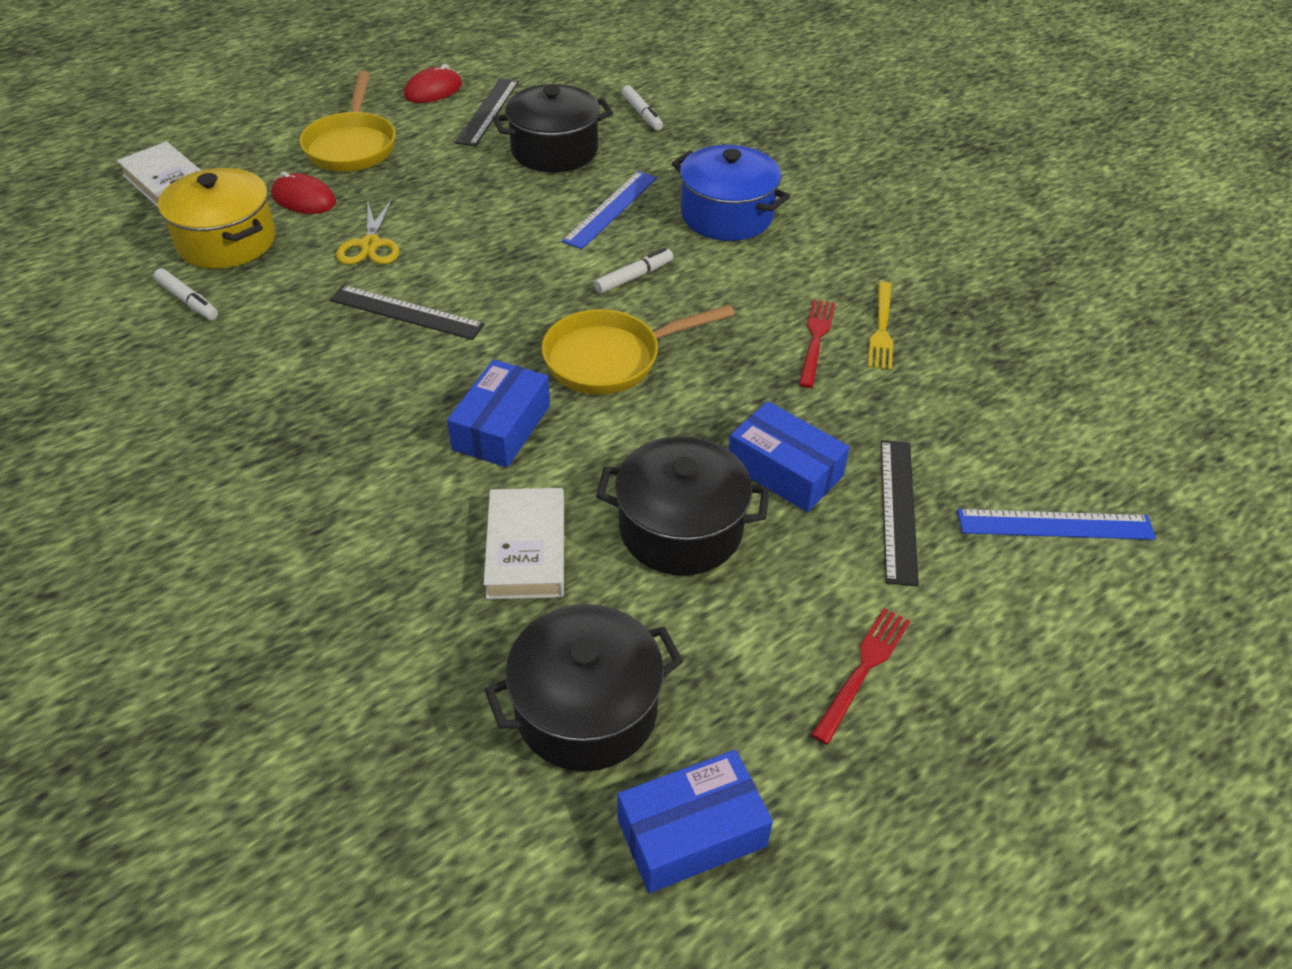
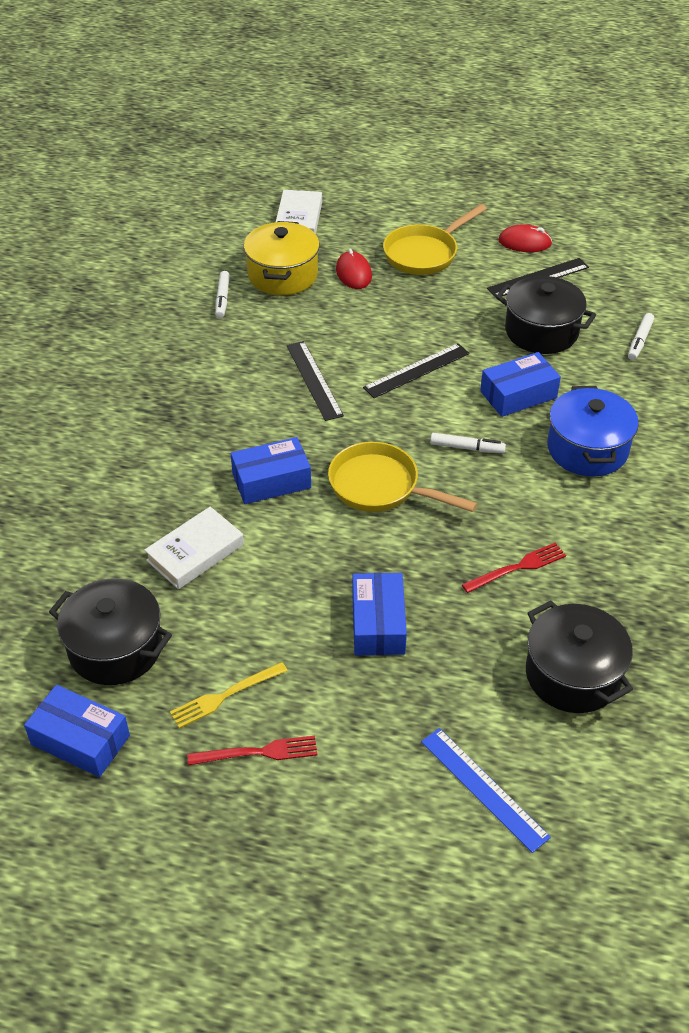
camera: 50 degrees right, 0 degrees up
(370, 245) = (350, 325): yellow scissors -> none
(611, 209) = (518, 394): blue ruler -> blue box
(680, 529) = (278, 606): black pot -> black pot (572, 675)
(881, 329) = (571, 594): yellow fork -> yellow fork (225, 696)
(898, 509) = (406, 698): black ruler -> black ruler (417, 370)

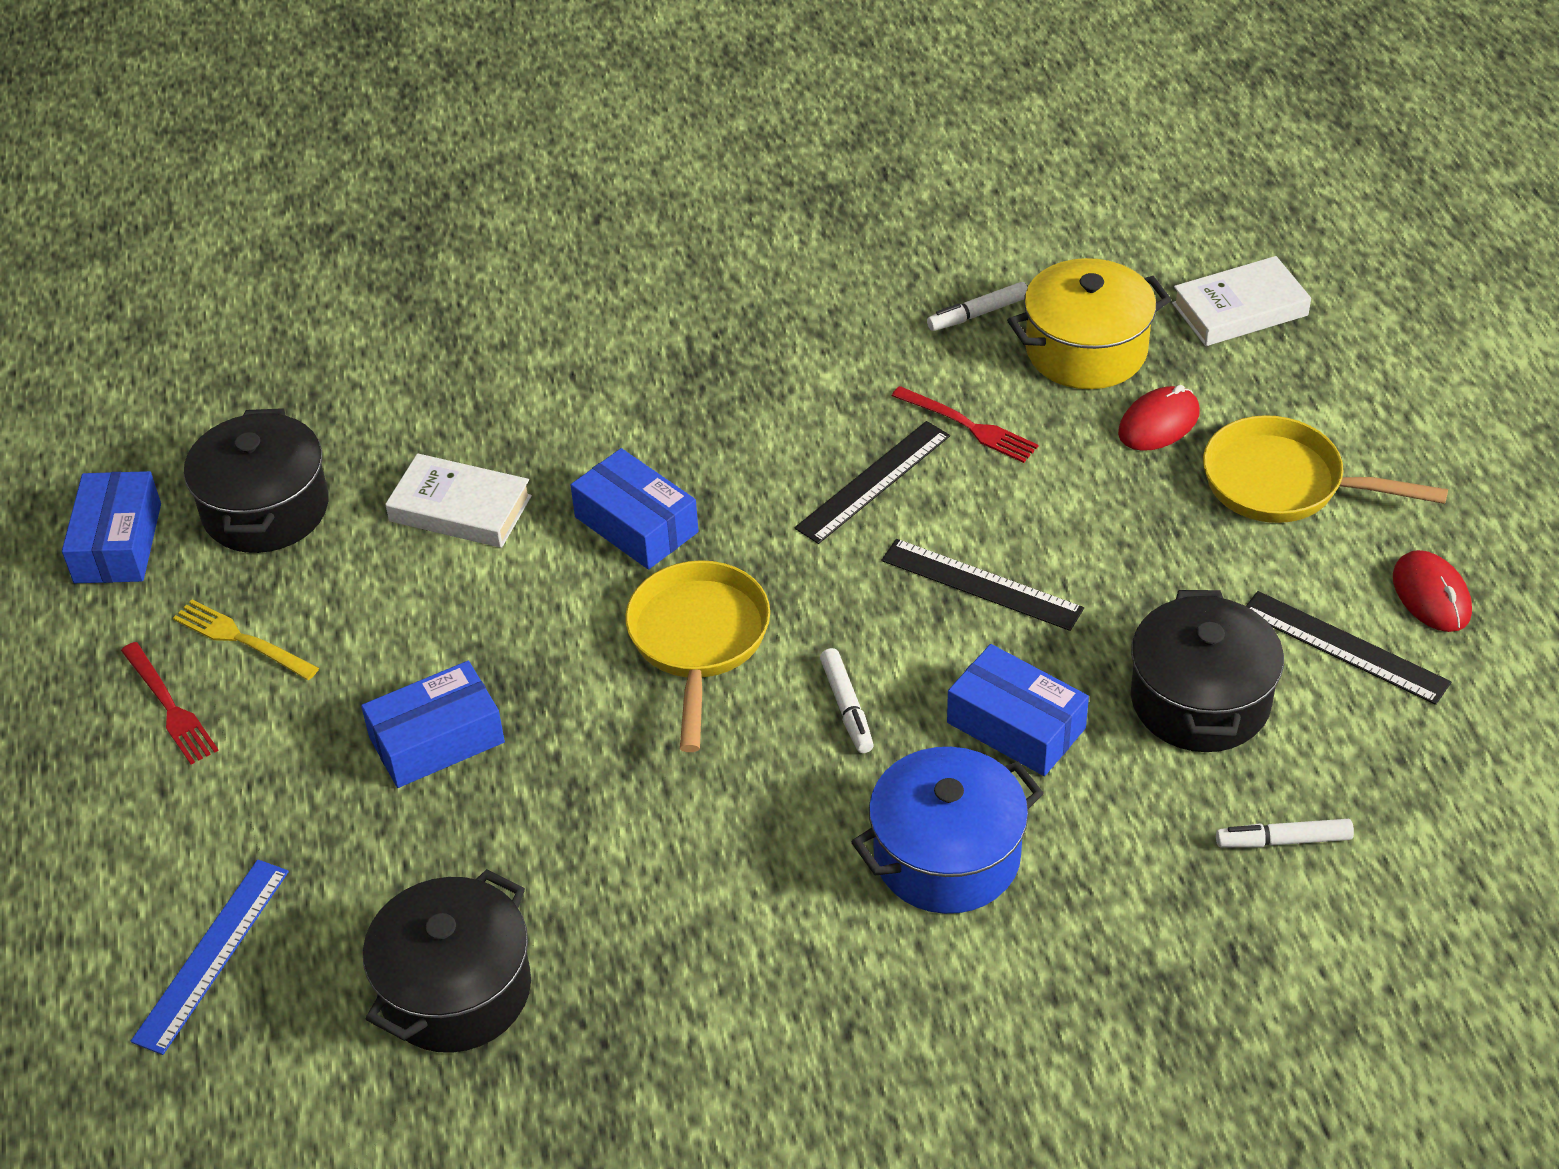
camera: 65 degrees right, 0 degrees up
(517, 568) = (629, 855): red fork -> red fork (968, 426)

